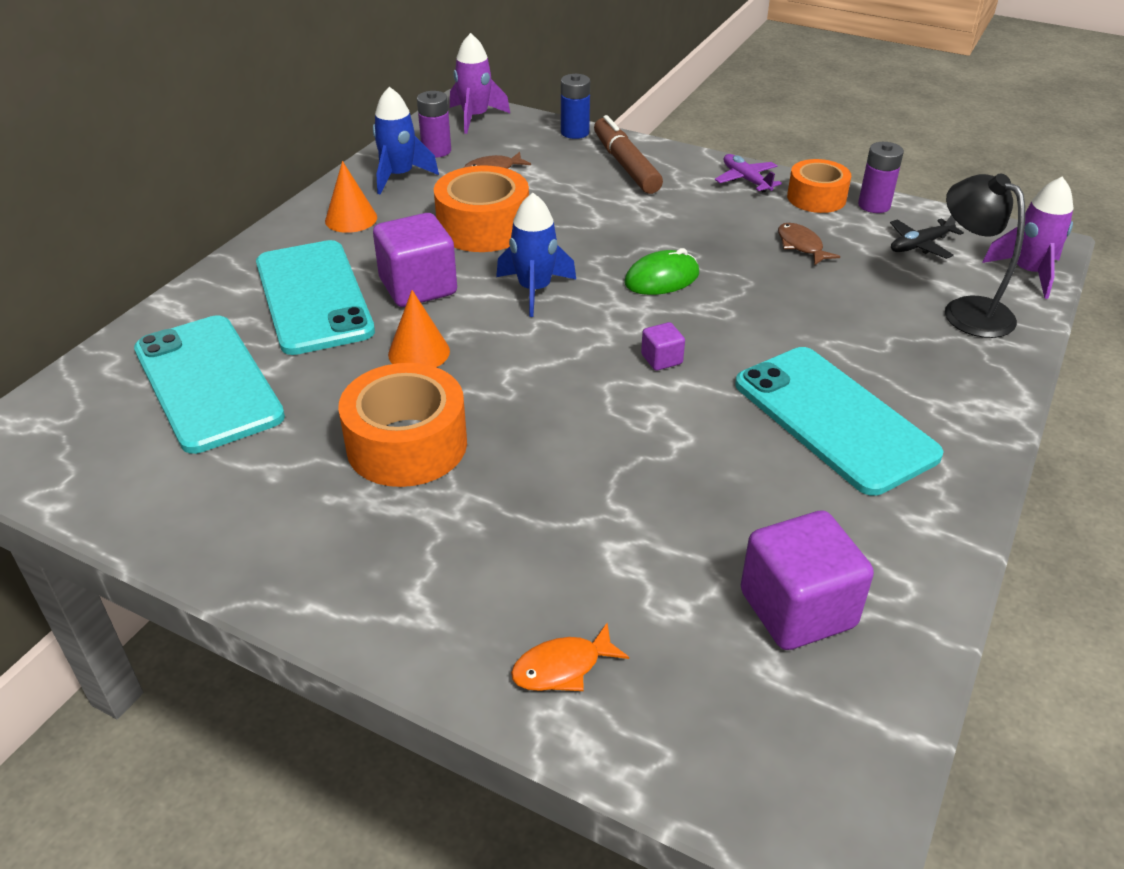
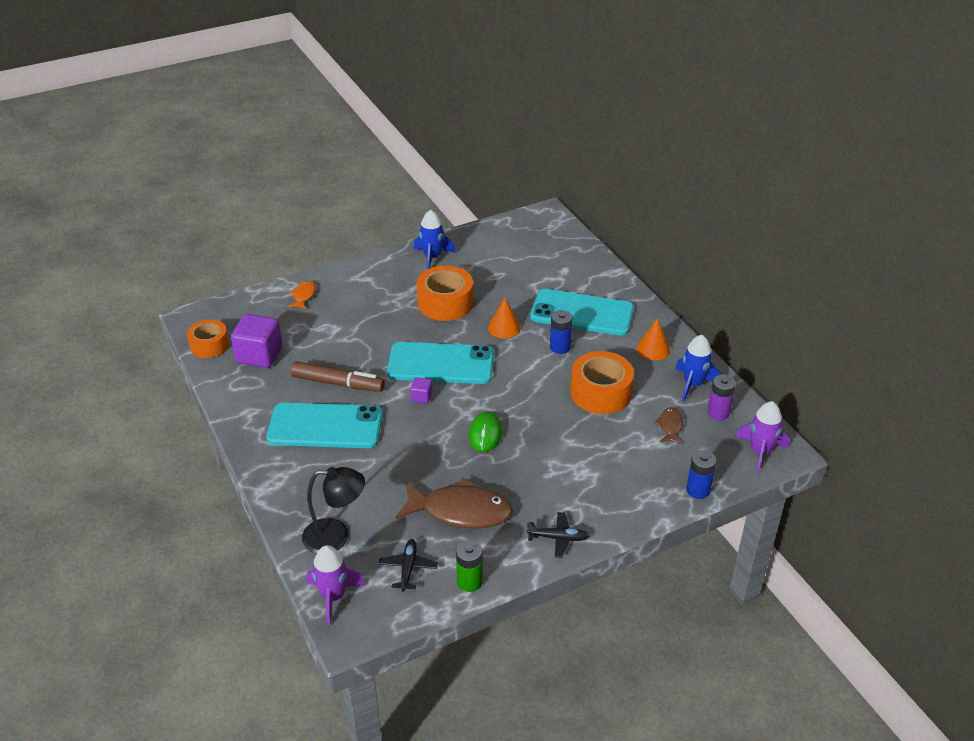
camera: 125 degrees right, 0 degrees up
(207, 383) = (540, 268): turquoise phone -> turquoise phone (441, 364)
(418, 287) = (560, 347): purple cube -> blue battery
(534, 290) = (519, 384): blue rocket -> blue rocket (432, 257)
(625, 165) = (628, 490): brown marker -> brown marker (338, 383)
(746, 180) = (558, 538): purple plane -> black plane
(801, 246) = (460, 511): brown fish -> brown fish, size x2.11
(816, 198) = (505, 558): orange tape -> orange tape (209, 345)
(874, 205) = (469, 581): purple battery -> green battery

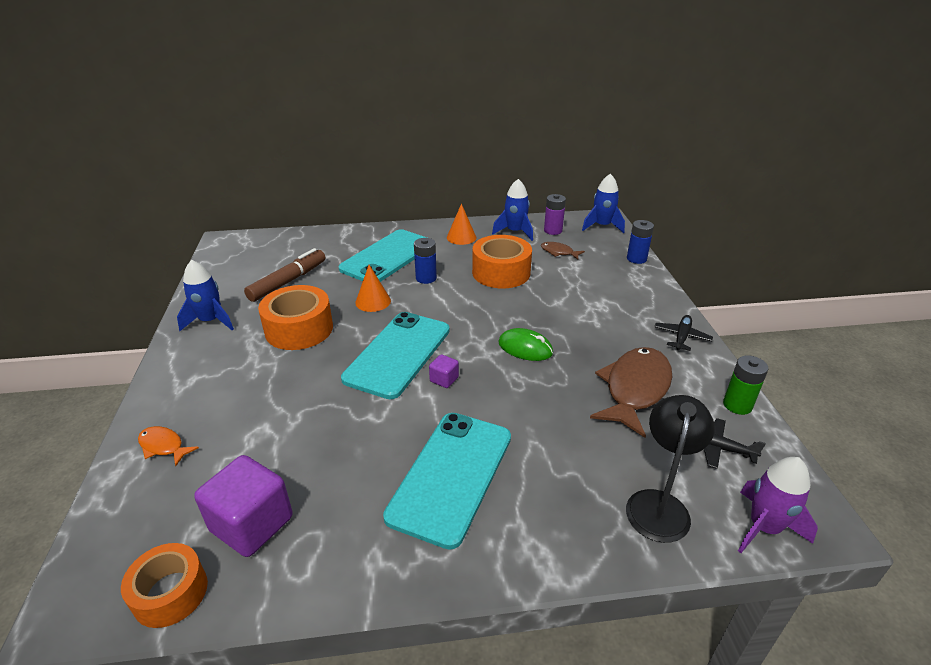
camera: 70 degrees left, 5 degrees down
(338, 383) = (375, 446): brown marker -> brown marker (288, 281)
(760, 452) = (602, 226): purple rocket -> blue rocket

